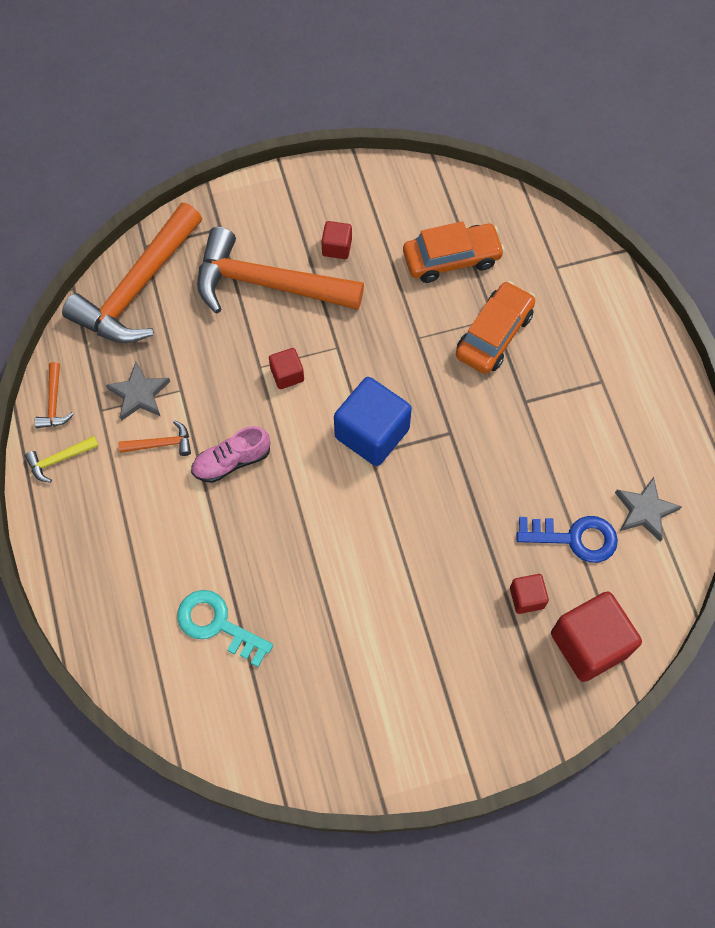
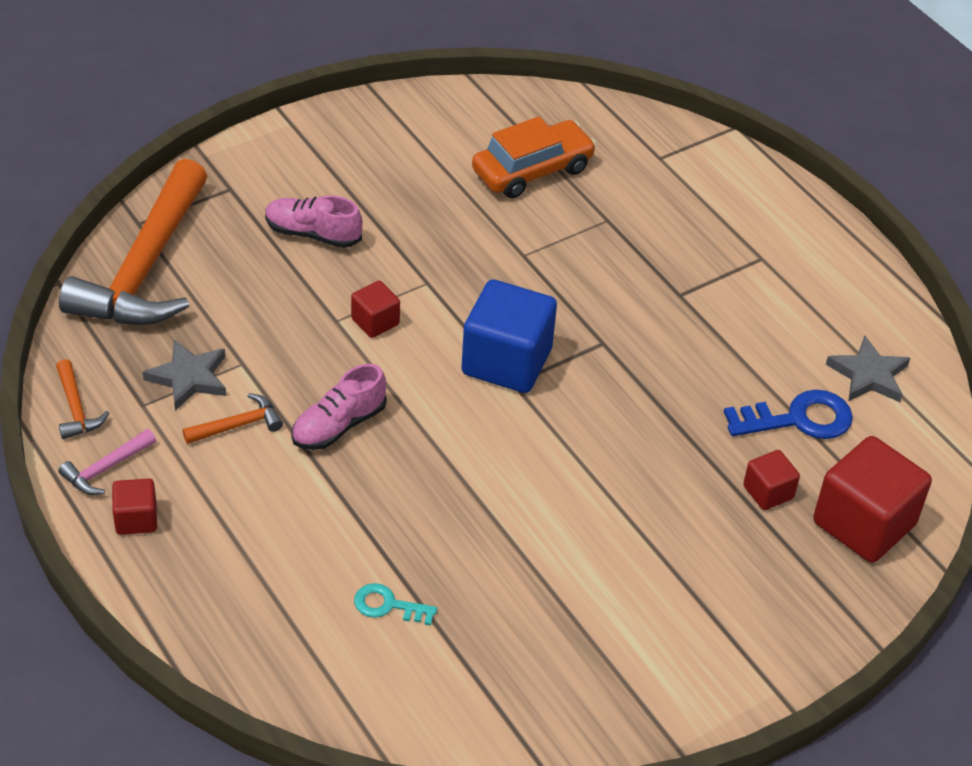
camera: 20 degrees left, 20 degrees down
(59, 459) = (105, 469): yellow hammer -> pink hammer
(217, 624) = (388, 605): turquoise key -> turquoise key, size x0.59
(267, 284) = (313, 234): orange hammer -> pink shoe
(337, 247) = (386, 183): red cube -> red cube (136, 519)
(494, 334) = (614, 235): orange car -> none

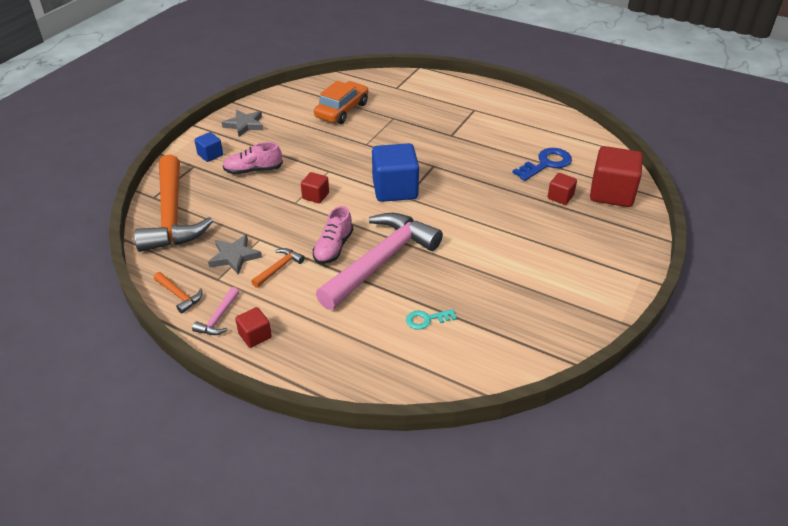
camera: 25 degrees left, 5 degrees down
(267, 178) = (210, 155): none -> blue cube
(393, 479) = (381, 261): none -> pink hammer
(868, 375) = (559, 137): grey star -> grey star (244, 125)

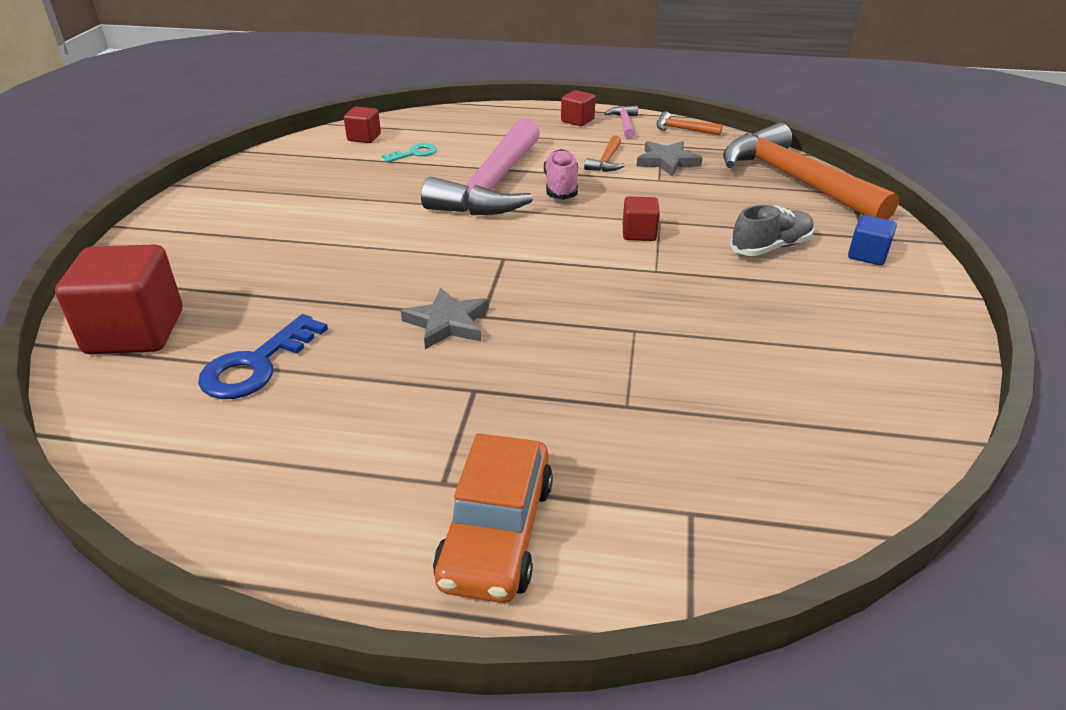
camera: 160 degrees right, 5 degrees down
(244, 125) = (896, 317): grey star -> grey star (447, 323)
(253, 170) = (770, 247): pink shoe -> grey shoe
(342, 110) = (755, 398): orange car -> orange car (497, 532)
(395, 189) = (527, 264): blue cube -> none
(560, 197) = (237, 307): red cube -> red cube (364, 137)

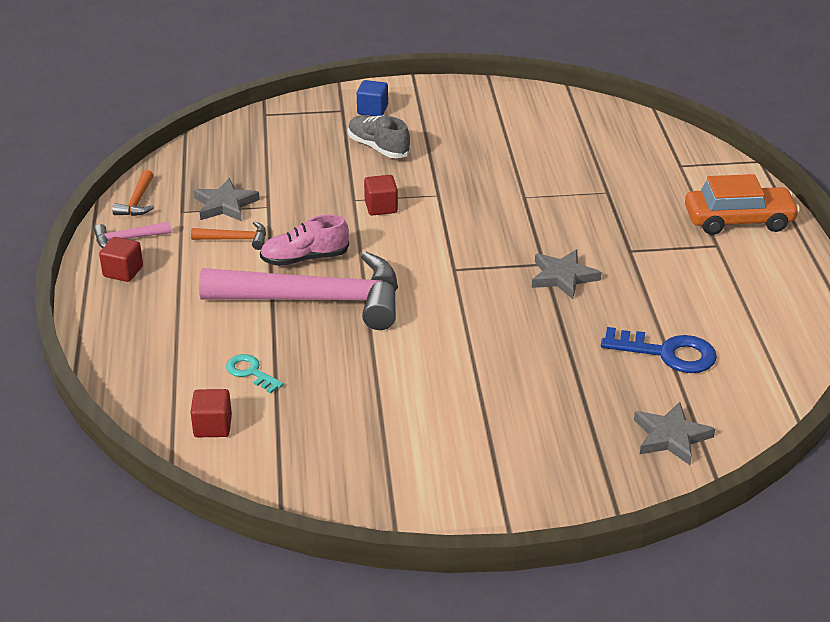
camera: 105 degrees left, 0 degrees up
(135, 332) = (671, 437): red cube -> grey star
(794, 180) = (248, 139): orange hammer -> none

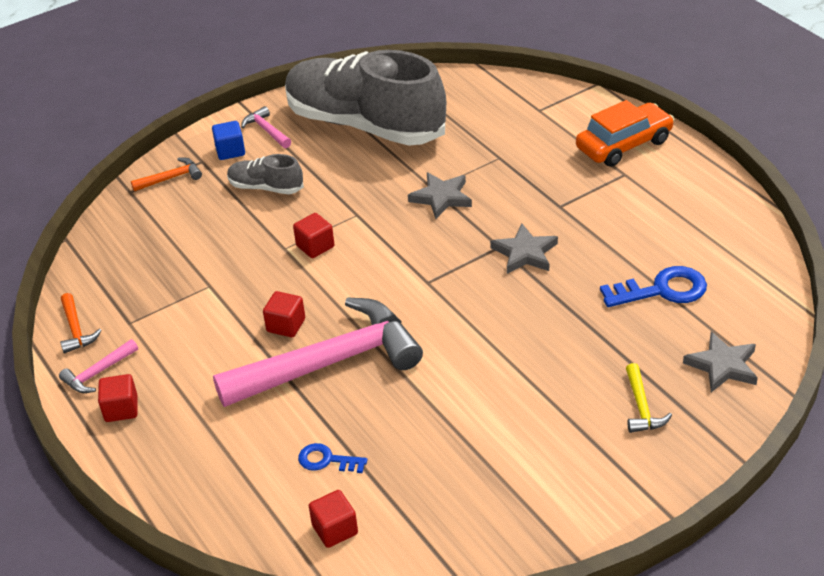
camera: 25 degrees left, 5 degrees up
(225, 205) = (166, 300): grey star -> grey star (441, 198)
(235, 239) = (205, 331): orange hammer -> orange hammer (171, 178)
(250, 372) = (327, 460): turquoise key -> blue key
(304, 258) = (286, 325): pink shoe -> red cube
(417, 104) = (266, 130): none -> pink hammer
(507, 126) = (365, 125): none -> grey shoe
(562, 440) = (641, 407): none -> yellow hammer

